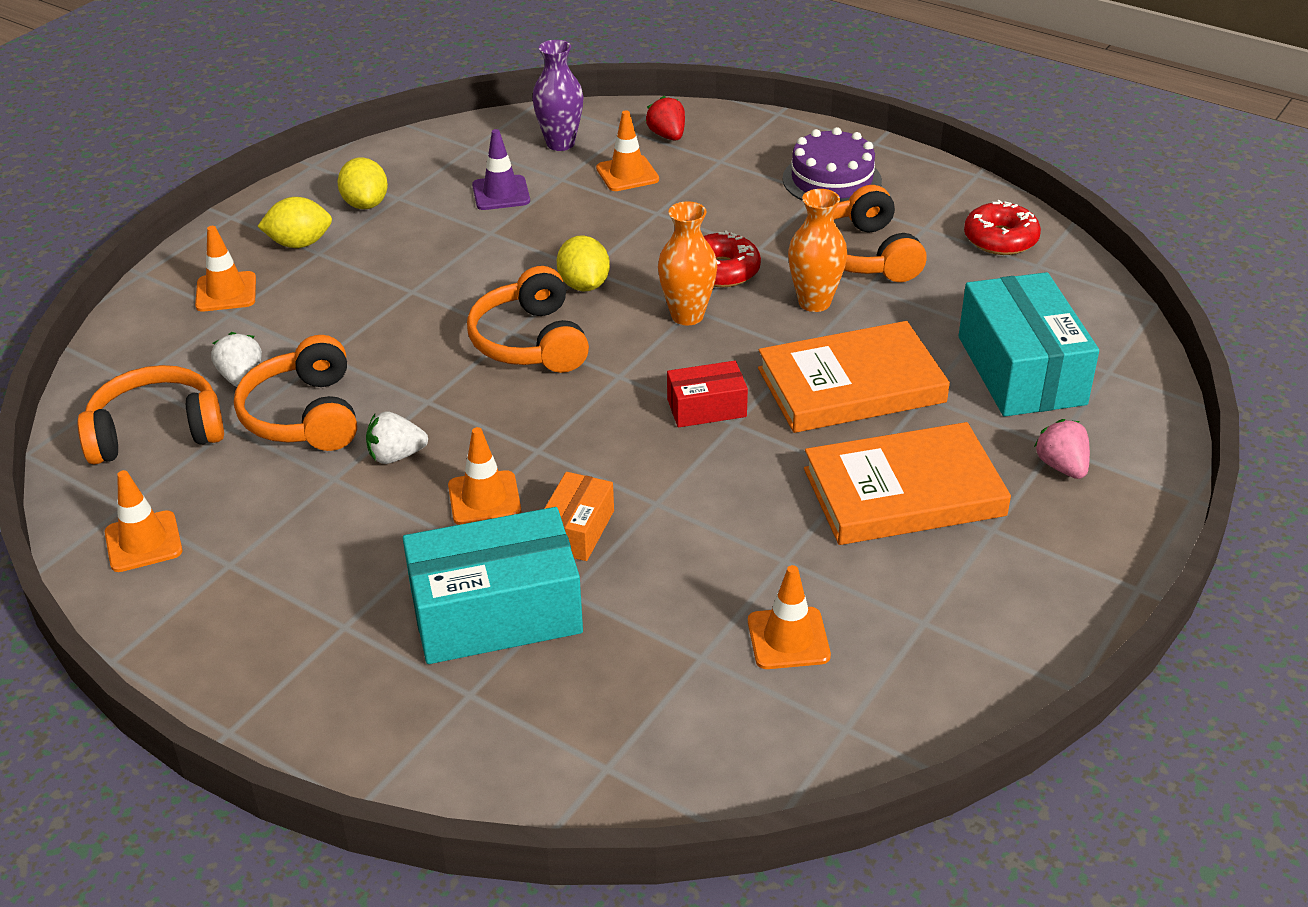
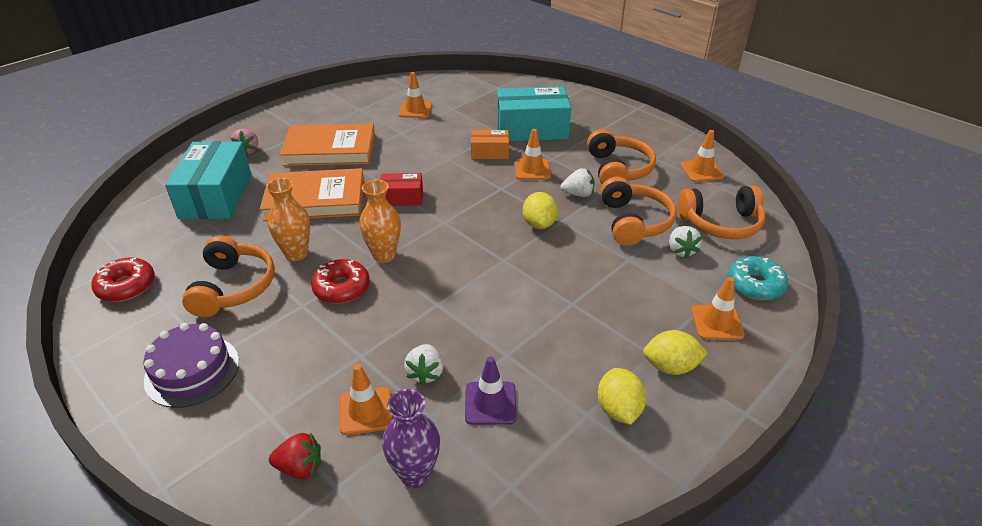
camera: 170 degrees left, 0 degrees up
(151, 343) = (755, 285): none -> turquoise donut
(531, 341) = (492, 251): orange headphones -> orange headphones (617, 169)
(577, 530) = (489, 152): orange box -> orange box turned 60 degrees clockwise
(578, 207) = (425, 373): none -> white strawberry
(584, 285) = (445, 290): yellow lemon -> yellow lemon (539, 224)
(667, 136) = (300, 467): red strawberry -> red strawberry turned 75 degrees counterclockwise

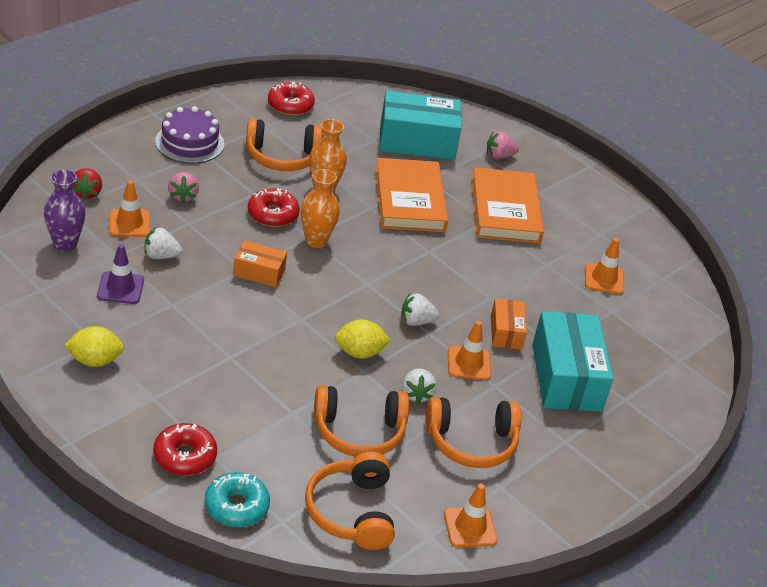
camera: 85 degrees right, 0 degrees up
(308, 365) = (183, 196): none -> pink strawberry
(402, 198) = (411, 257): red box -> none
(441, 292) = (259, 272): none -> orange box
(670, 367) = (134, 406): yellow lemon -> none
(681, 251) = (302, 459): white strawberry -> white strawberry (416, 321)
(717, 322) = (185, 456): orange traffic cone -> red donut

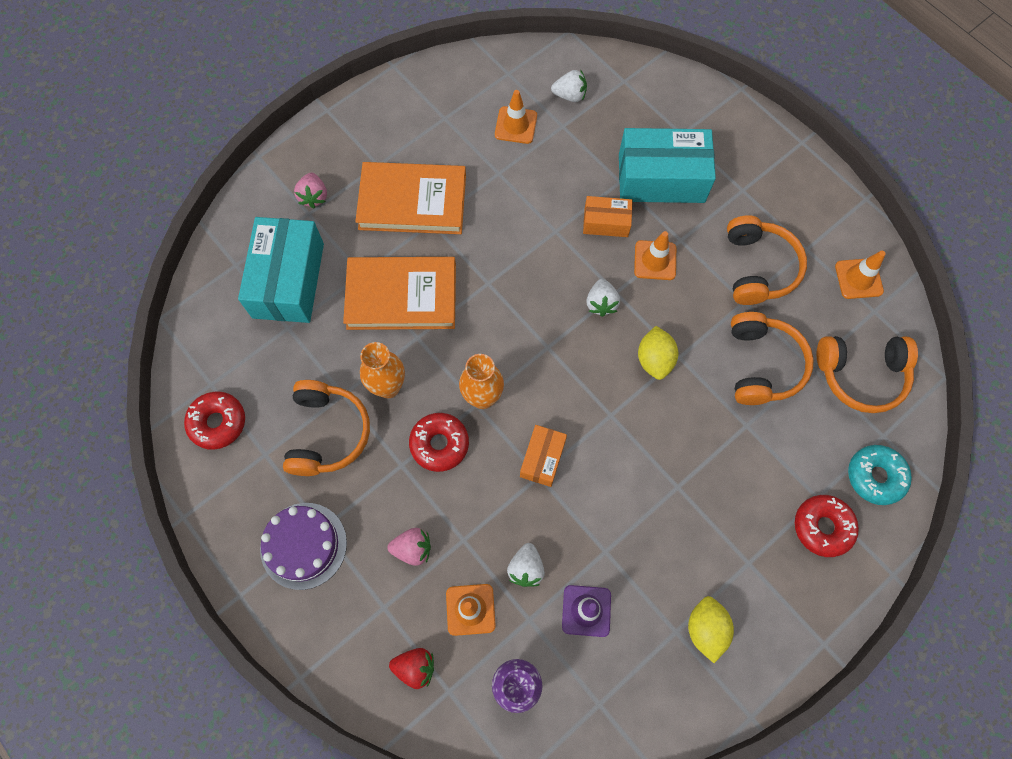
camera: 80 degrees left, 30 degrees up
(416, 394) = (704, 310): white strawberry -> white strawberry (570, 95)

